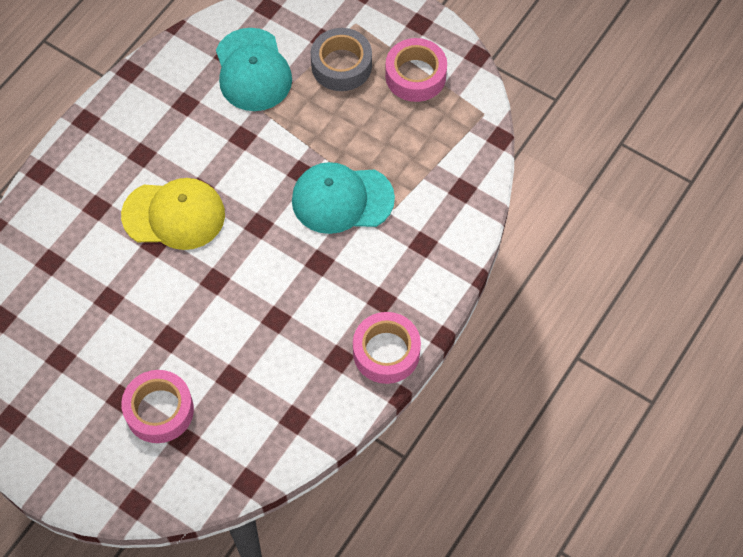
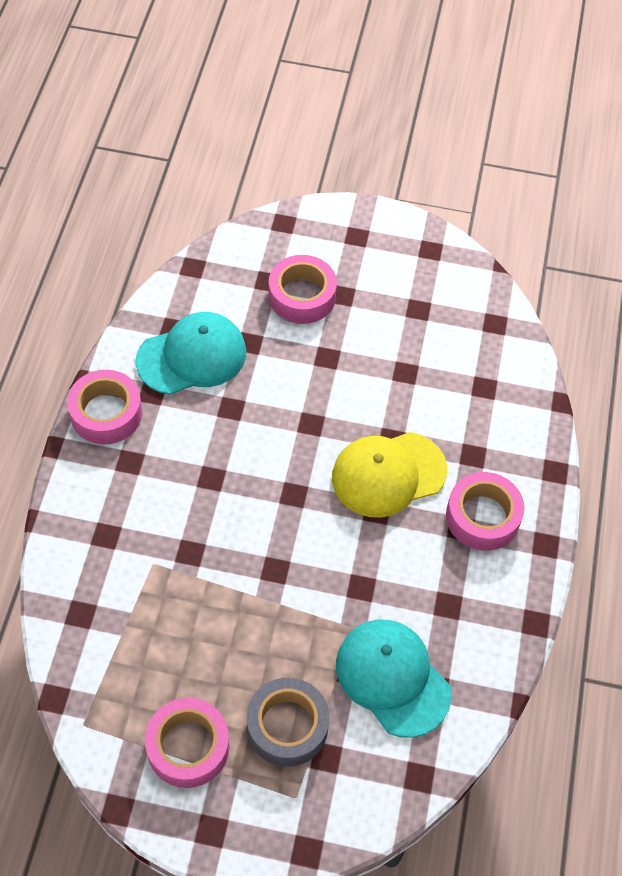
camera: 155 degrees right, 5 degrees down
(120, 156) = (482, 517): none -> pink tape
(342, 199) = (215, 554): turquoise cap -> turquoise cap (192, 356)

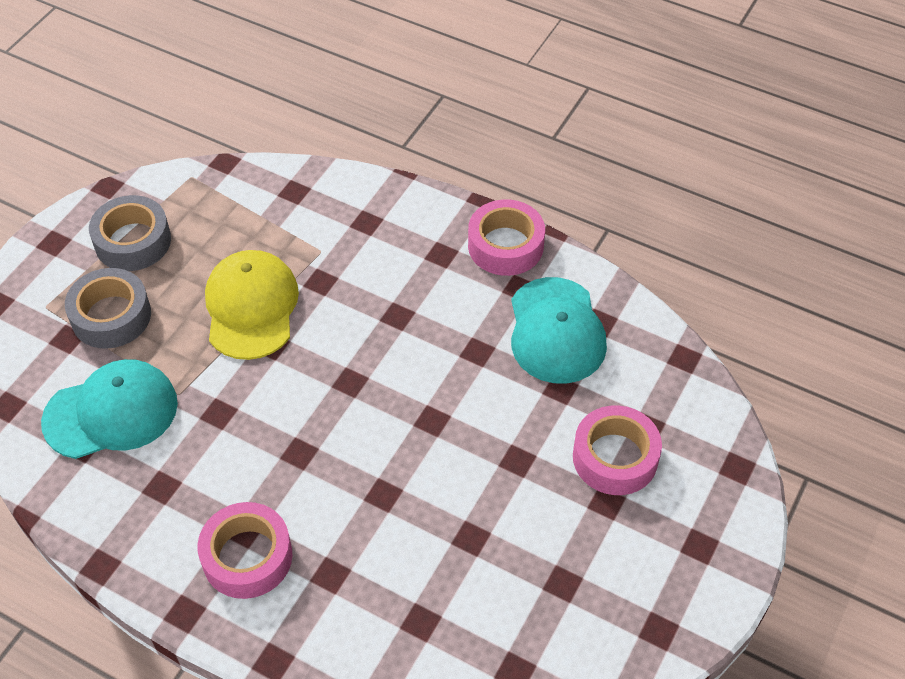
camera: 110 degrees right, 5 degrees down
(188, 747) = (133, 241): pink tape -> grey tape
(388, 474) = (339, 477): yellow cap -> yellow cap (251, 307)

